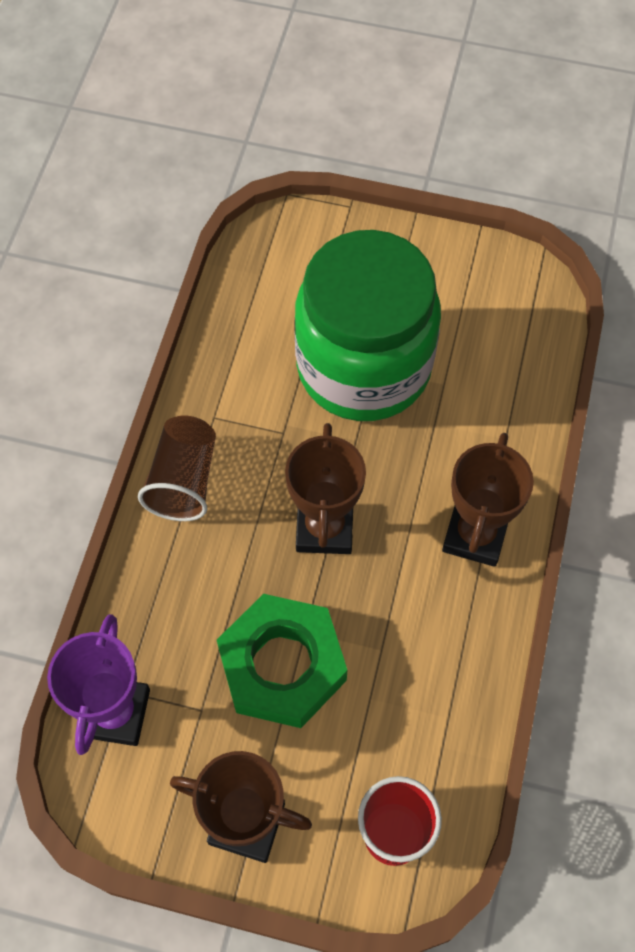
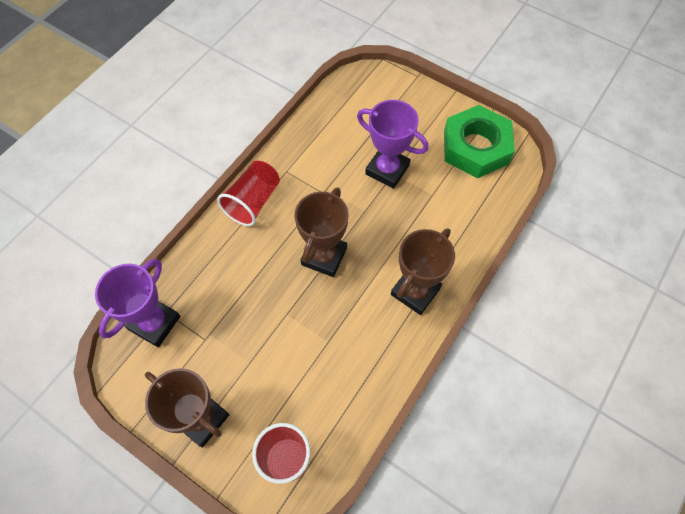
camera: 20 degrees right, 0 degrees up
(184, 480) = (253, 201): brown cup -> red cup
(282, 665) = (264, 330): green nut -> green nut (476, 147)
(363, 367) = (387, 169): green jar -> purple trophy

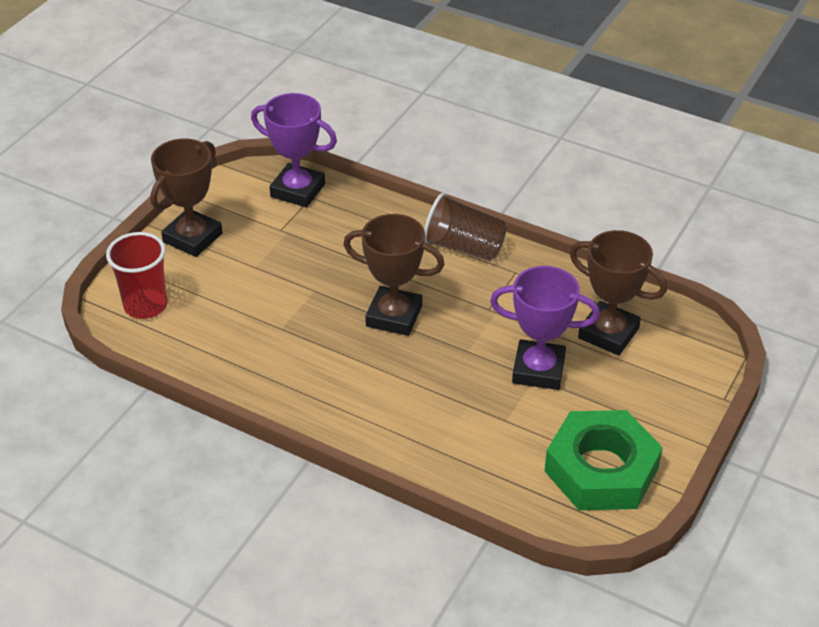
camera: 85 degrees right, 20 degrees down
(253, 201) = (463, 247): red cup -> brown cup
(387, 169) = (538, 370): purple trophy -> purple trophy turned 75 degrees clockwise
(415, 291) = (352, 405): brown trophy -> brown trophy (608, 333)

